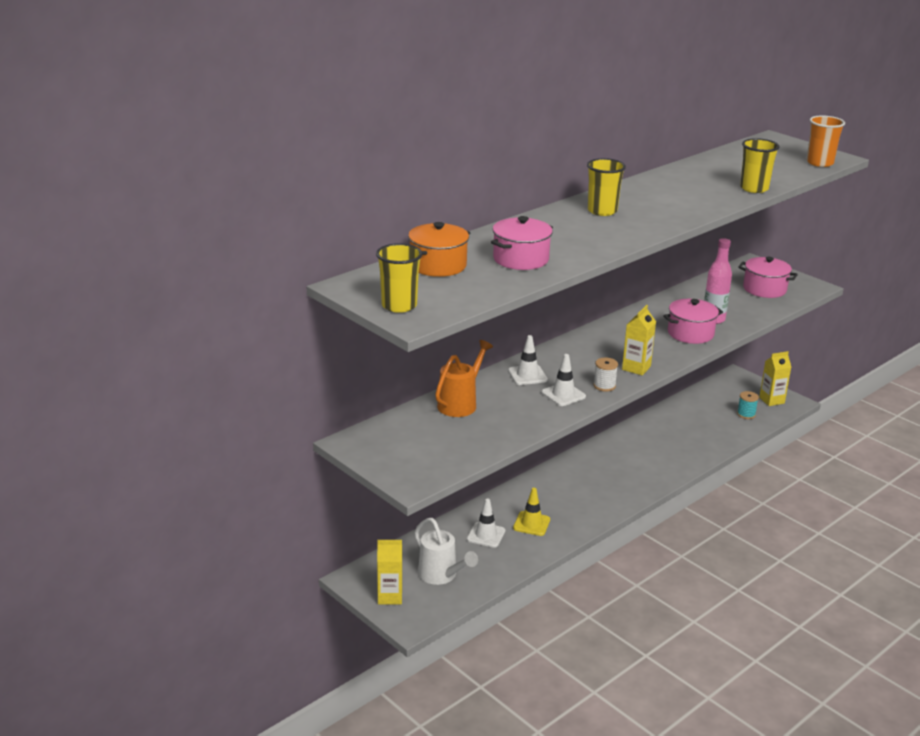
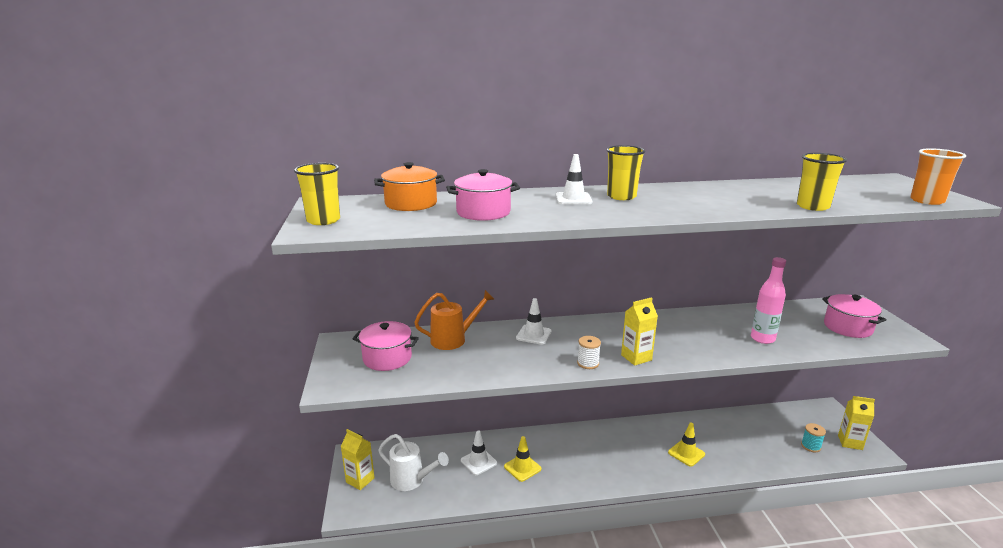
camera: 35 degrees right, 5 degrees down
(441, 576) = (412, 480): white watering can -> white watering can turned 60 degrees counterclockwise
(563, 394) = (543, 359): white traffic cone -> white traffic cone (573, 199)
(657, 457) = (686, 453): none -> yellow traffic cone
(690, 333) = (724, 344): pink pot -> pink pot (387, 358)

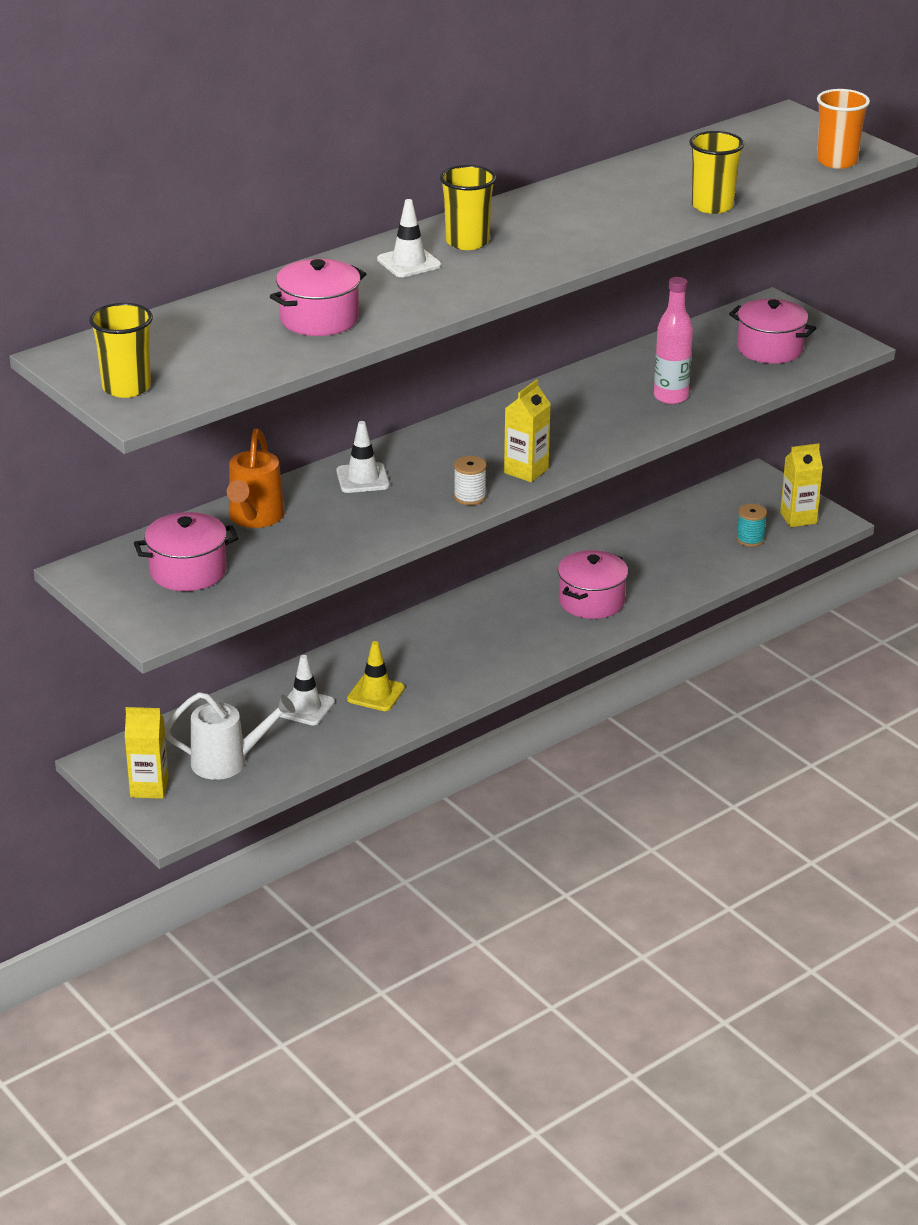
camera: 30 degrees left, 10 degrees up
(411, 204) = (199, 327): orange pot -> none
(454, 339) = (254, 518): orange watering can -> orange watering can turned 150 degrees clockwise
(686, 453) = (591, 601): yellow traffic cone -> pink pot

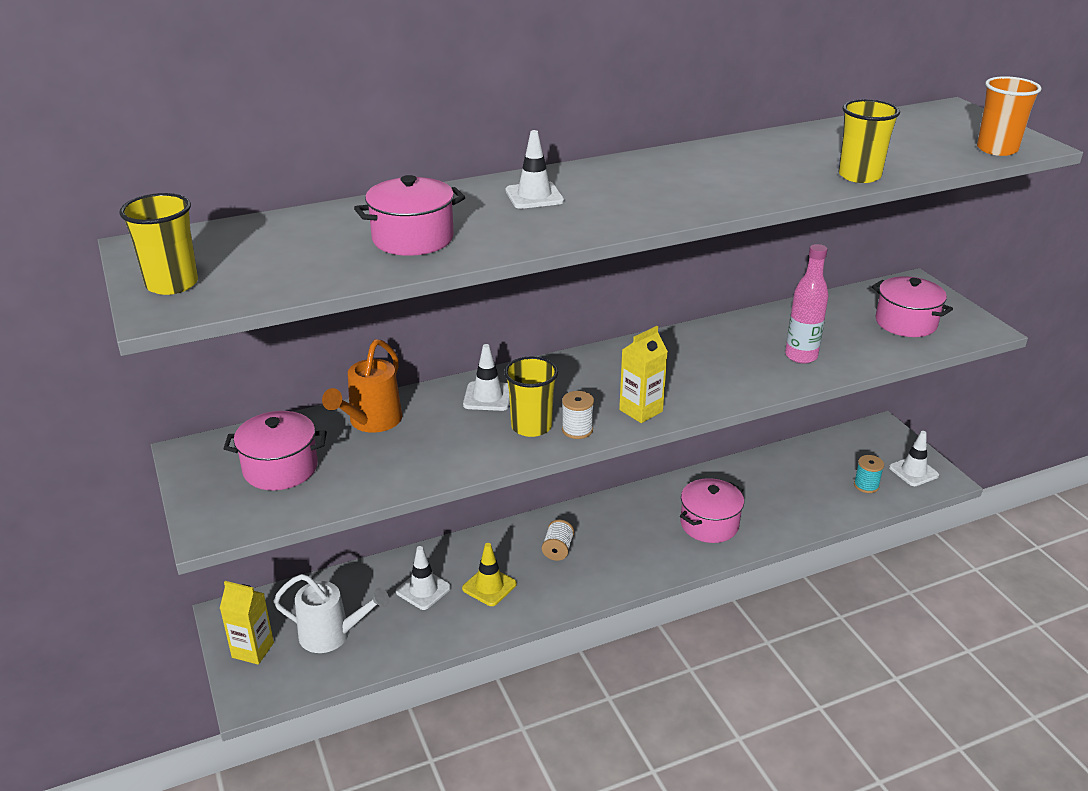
camera: 15 degrees right, 0 degrees up
(435, 649) = (558, 550): none -> white spool
(467, 242) = (601, 184): yellow cup -> yellow cup (531, 426)
(798, 518) = (913, 471): yellow carton -> white traffic cone

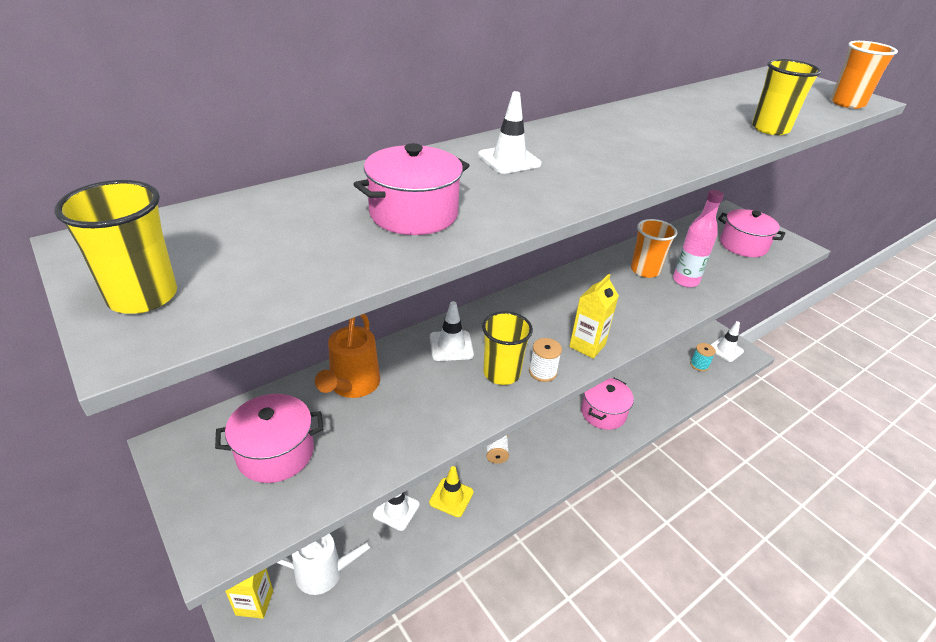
camera: 15 degrees left, 5 degrees up
(755, 341) = (645, 270): none -> orange cup

